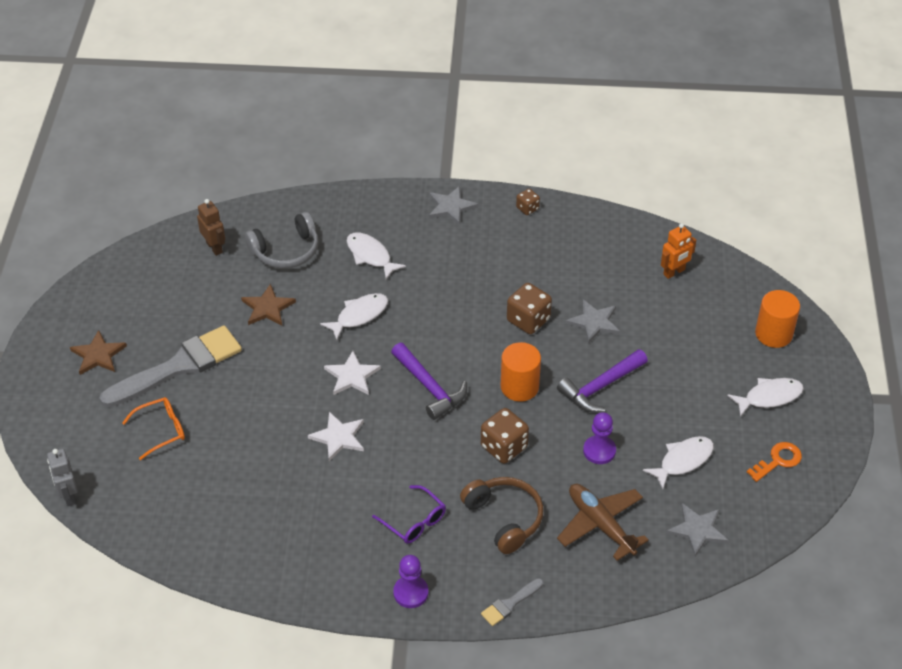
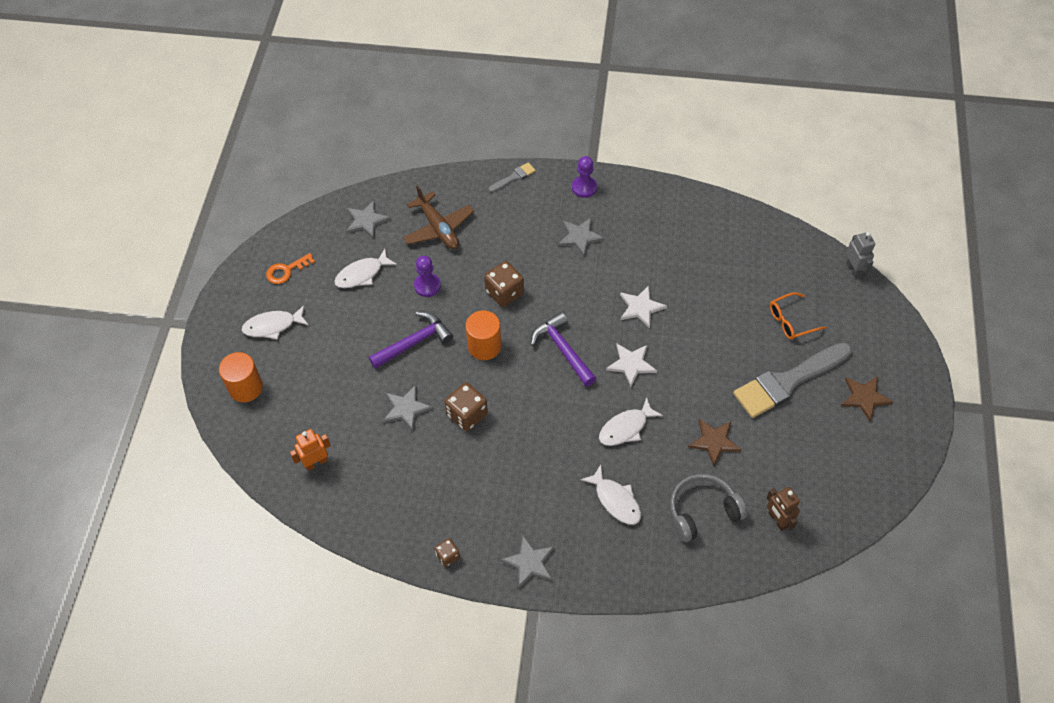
camera: 175 degrees left, 10 degrees up
(414, 521) = (580, 237): purple glasses -> grey star
(504, 518) = (511, 236): brown headphones -> none

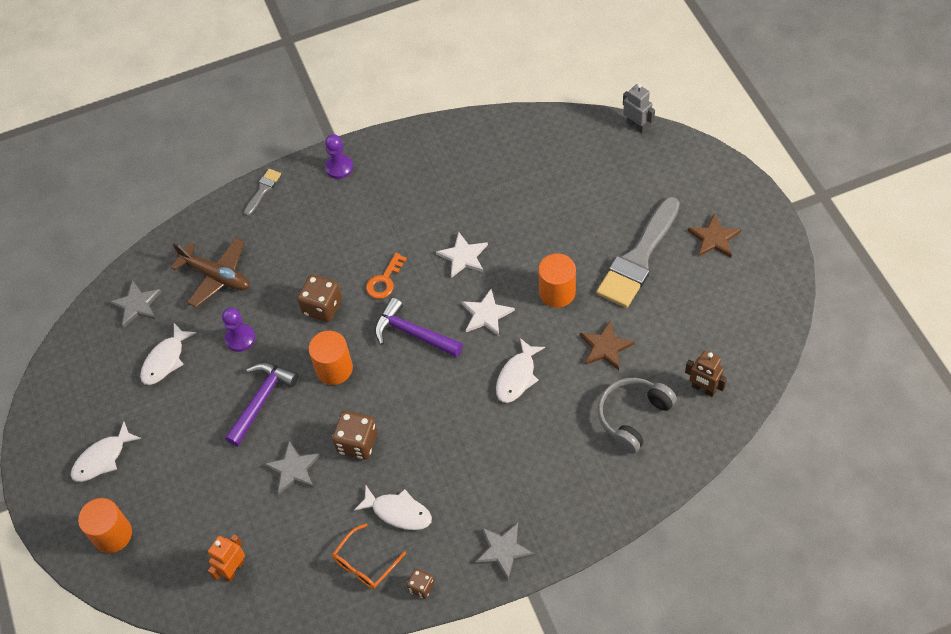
camera: 25 degrees left, 0 degrees up
(286, 271) = (82, 396): orange key -> orange key (384, 281)
(580, 237) = (364, 217): grey star -> none
(615, 500) = (548, 449): white fish -> white fish (398, 512)
(700, 375) = (557, 292): none -> orange cylinder
(791, 321) = (608, 201): orange glasses -> orange glasses (365, 563)

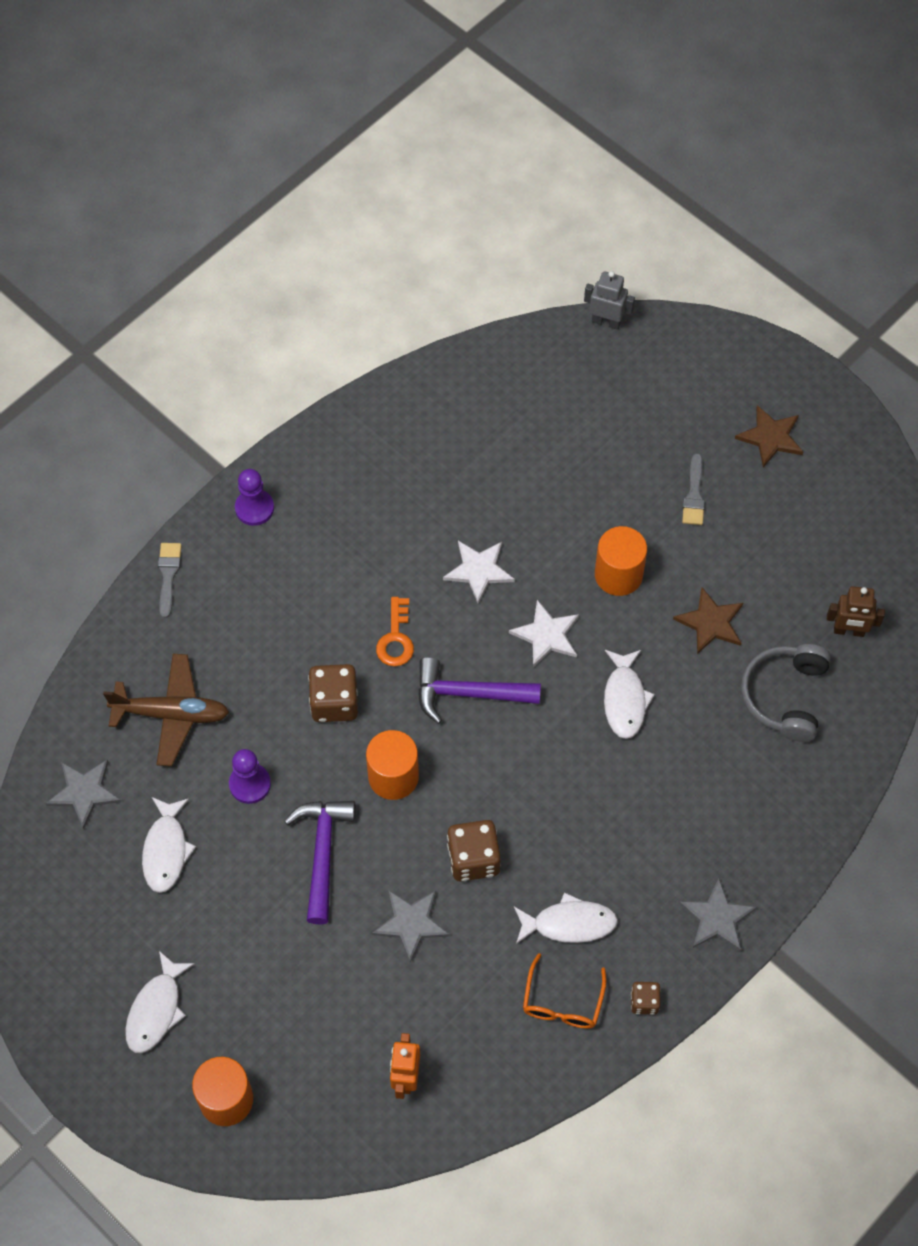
camera: 30 degrees left, 5 degrees up
(638, 258) = (694, 495): grey brush -> grey brush, size x0.44

